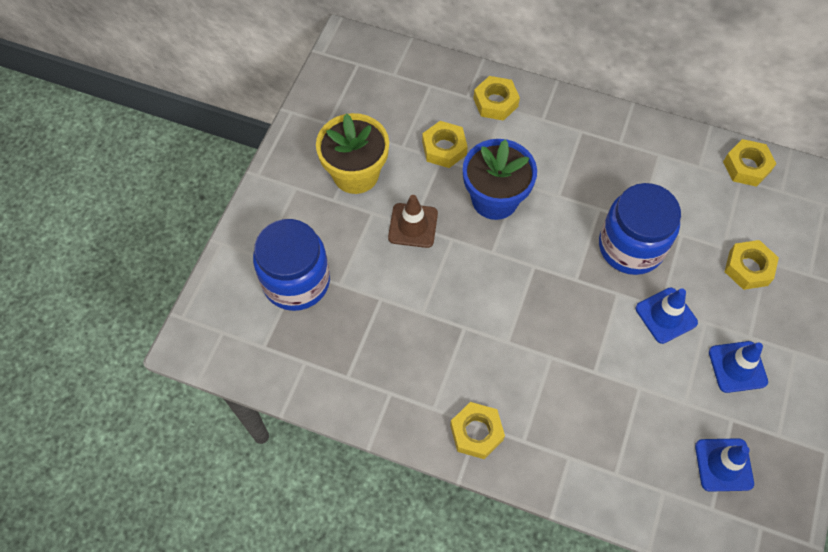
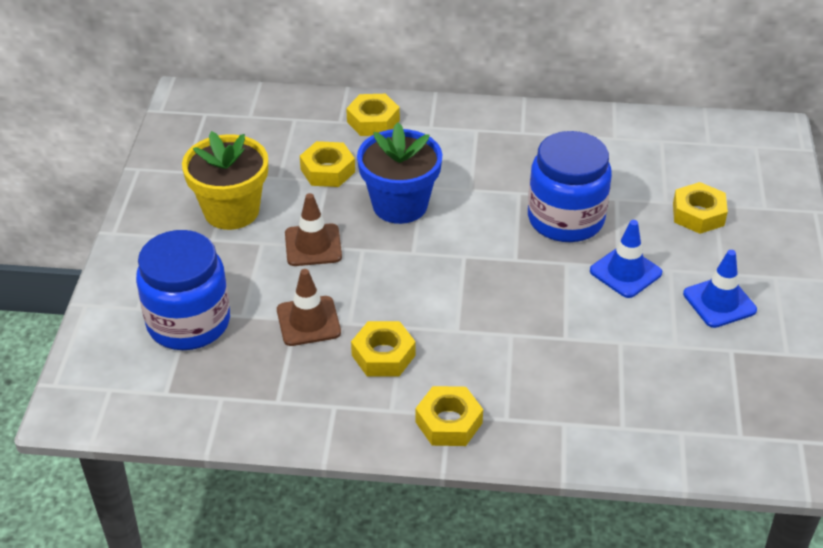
camera: 15 degrees left, 20 degrees down
(390, 303) = (308, 321): none -> brown traffic cone
(723, 465) = (738, 393): blue traffic cone -> none
(746, 167) = (664, 129): yellow nut -> yellow nut (383, 355)

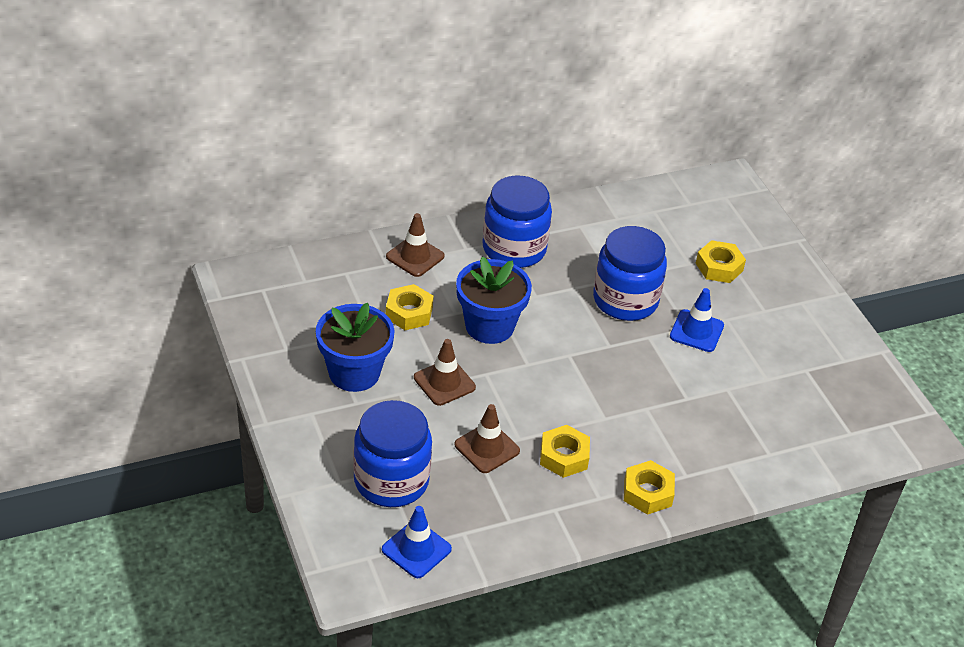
camera: 30 degrees left, 0 degrees up
(231, 211) = (354, 373): yellow flower pot -> blue flower pot
(373, 121) = (415, 256): yellow nut -> brown traffic cone
(480, 139) = (514, 249): none -> blue jar
(719, 302) = (776, 335): blue traffic cone -> blue traffic cone (416, 549)

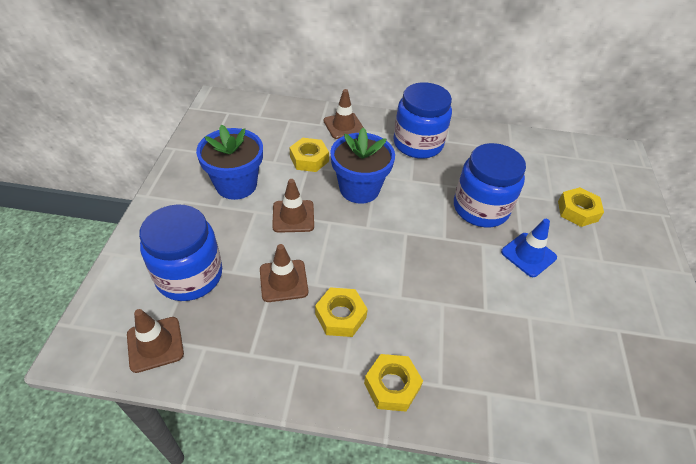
camera: 30 degrees right, 5 degrees up
(416, 549) = (155, 344): blue traffic cone -> brown traffic cone

